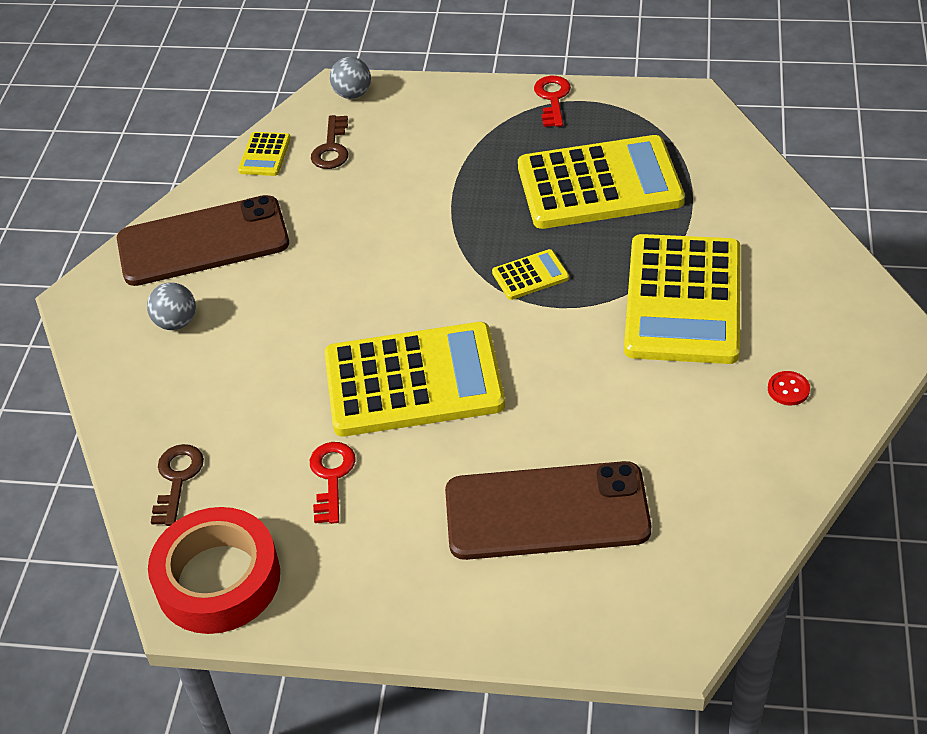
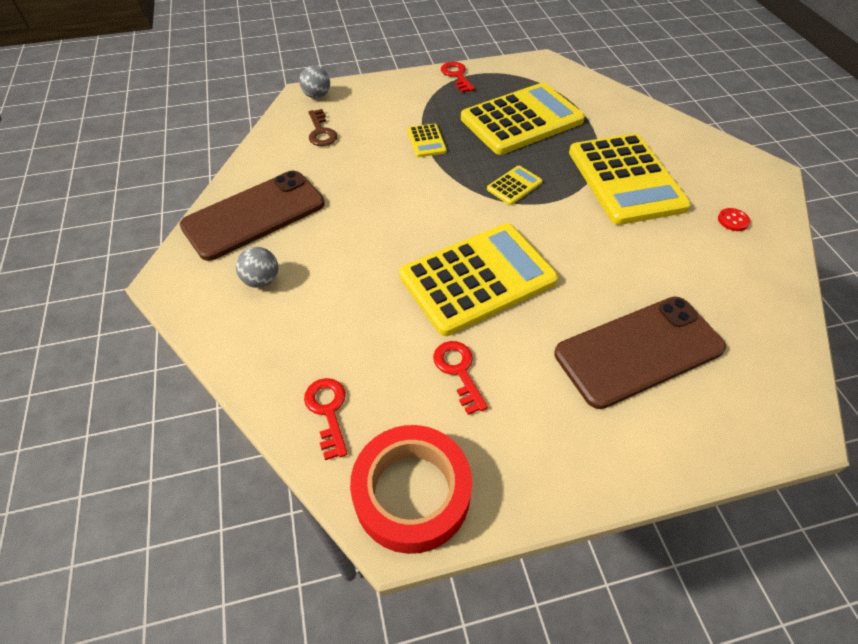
camera: 25 degrees left, 5 degrees up
(177, 479) = (328, 412): brown key -> red key
(265, 155) = (272, 145): yellow calculator -> yellow calculator (426, 141)

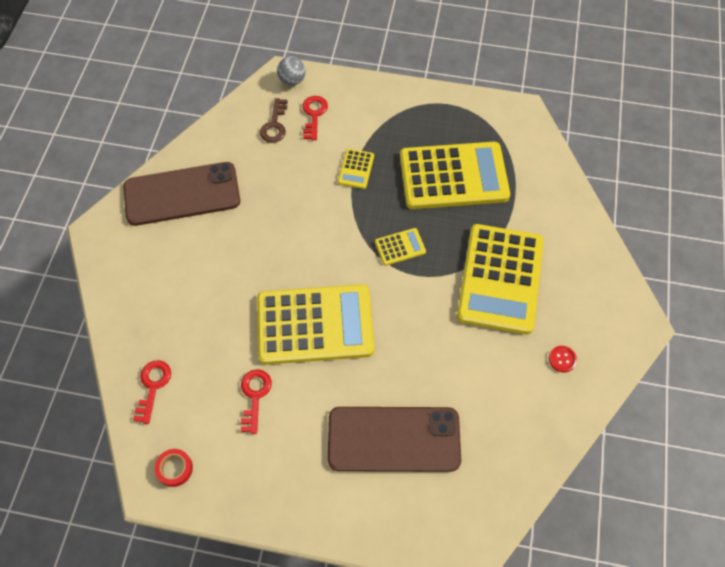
camera: 25 degrees right, 10 degrees up
(262, 280) = (160, 259): grey ball -> none
(412, 493) = (175, 468): red tape -> red tape, size x0.43
(457, 76) = (428, 100): red key -> red key (314, 115)

